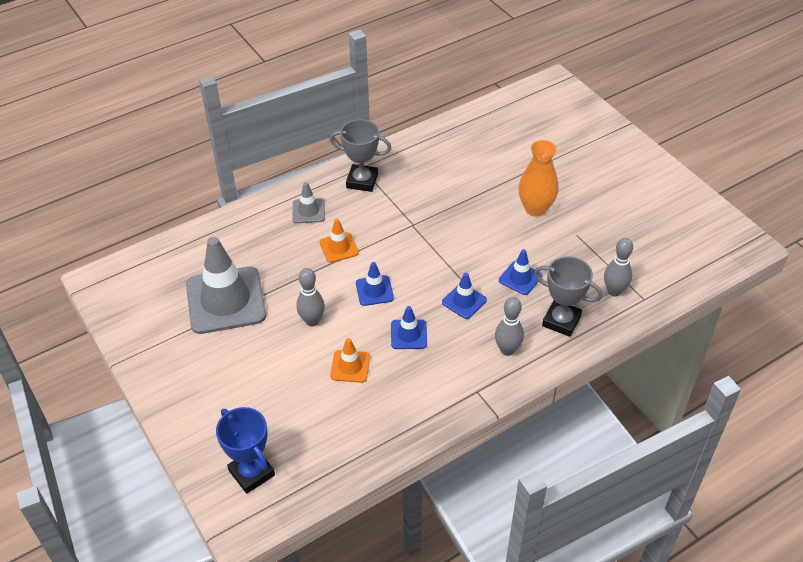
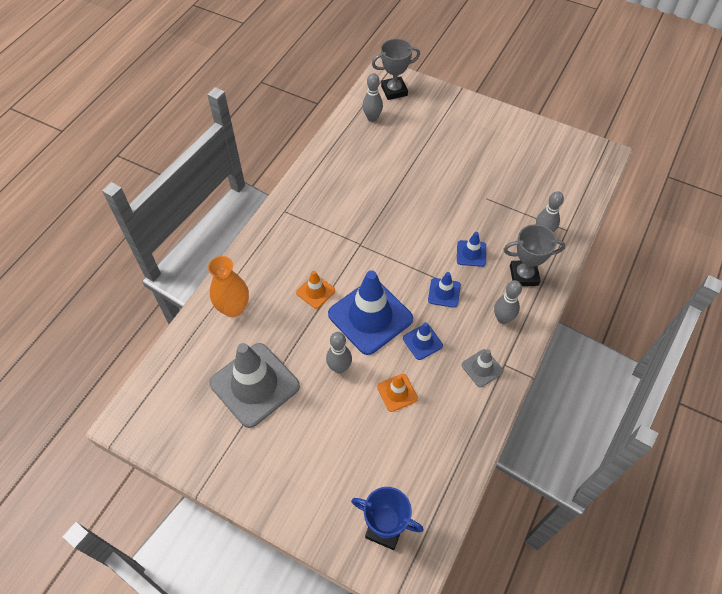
camera: 30 degrees left, 10 degrees up
(308, 211) = (268, 270): grey traffic cone -> grey traffic cone (482, 368)
(362, 181) = (293, 223): grey trophy -> grey trophy (394, 91)
(374, 291) = (370, 316): blue traffic cone -> blue traffic cone, size x2.13
(511, 118) = (372, 118): none -> grey bowling pin
(535, 208) = (443, 189): orange vase -> orange vase (233, 308)

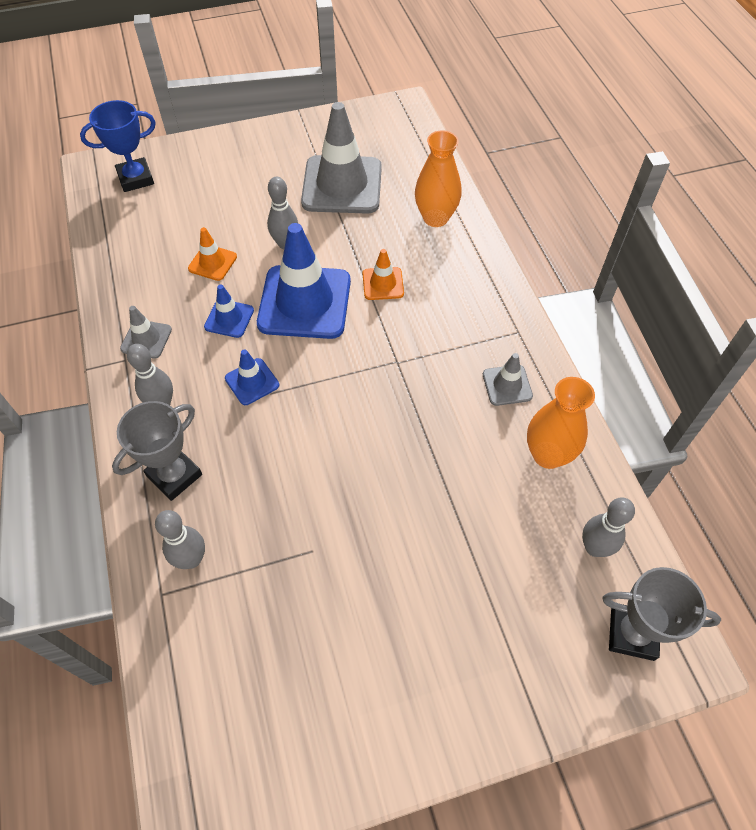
camera: 135 degrees right, 0 degrees up
(324, 193) = (507, 385): none -> grey traffic cone
(345, 156) = (548, 455): none -> orange vase
(394, 91) = (632, 633): grey trophy -> grey trophy turned 75 degrees clockwise
(471, 253) = (262, 452): blue traffic cone -> none

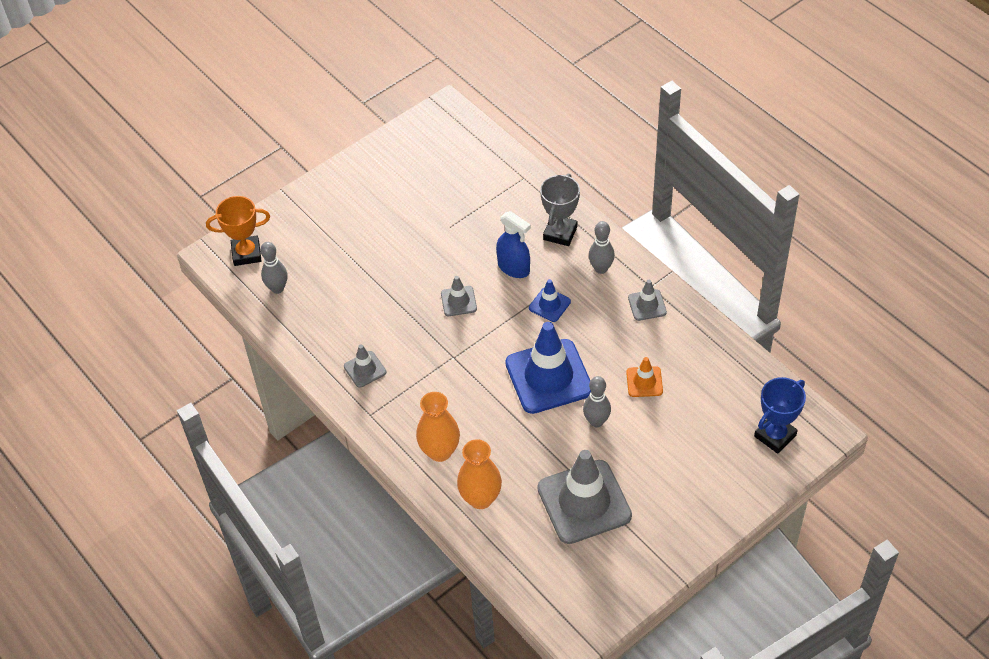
camera: 160 degrees right, 5 degrees down
(191, 559) = (518, 198): grey bowling pin -> none
(229, 318) = (598, 342): blue traffic cone -> none
(264, 448) = (514, 268): none -> blue spray bottle
(356, 429) = (458, 301): none -> grey traffic cone
(383, 284) = (495, 416): orange traffic cone -> none
(548, 455) = (321, 332): orange vase -> orange vase (440, 451)
(632, 633) = (246, 253): grey trophy -> orange trophy

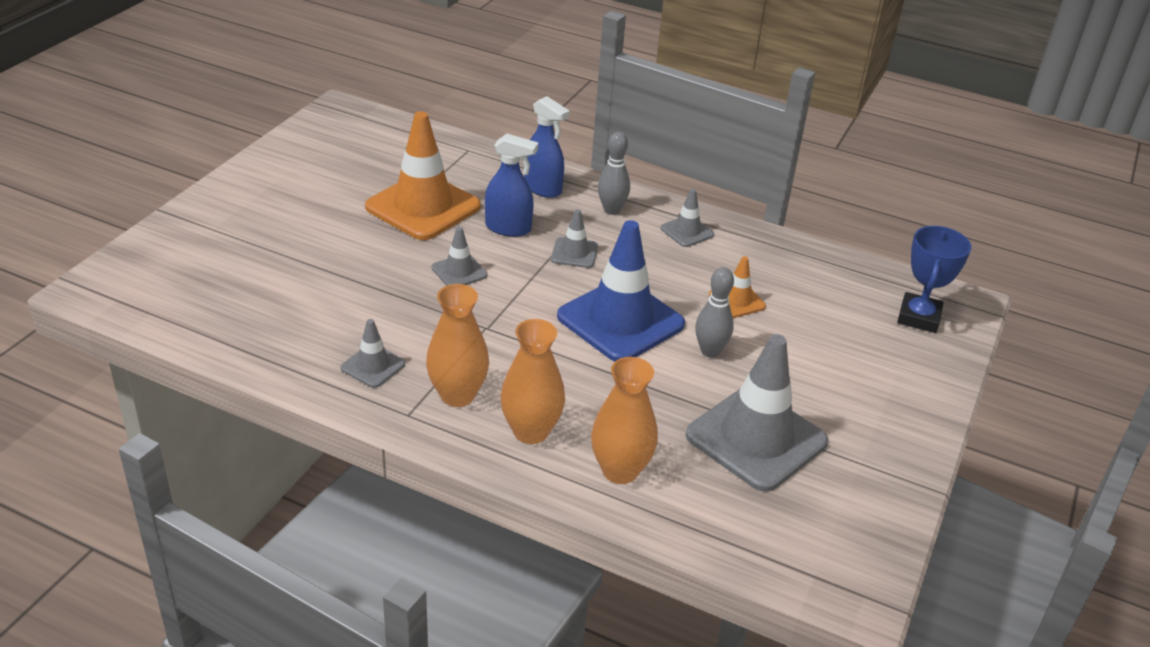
camera: 30 degrees left, 15 degrees down
(246, 253) = (137, 279): orange trophy -> none
(277, 288) = (201, 307): grey bowling pin -> none
(407, 408) = (457, 395): none -> orange vase
(462, 231) = (423, 207): none -> orange traffic cone
(549, 305) = (574, 253): blue traffic cone -> grey traffic cone
(560, 233) = (543, 188): grey trophy -> blue spray bottle

